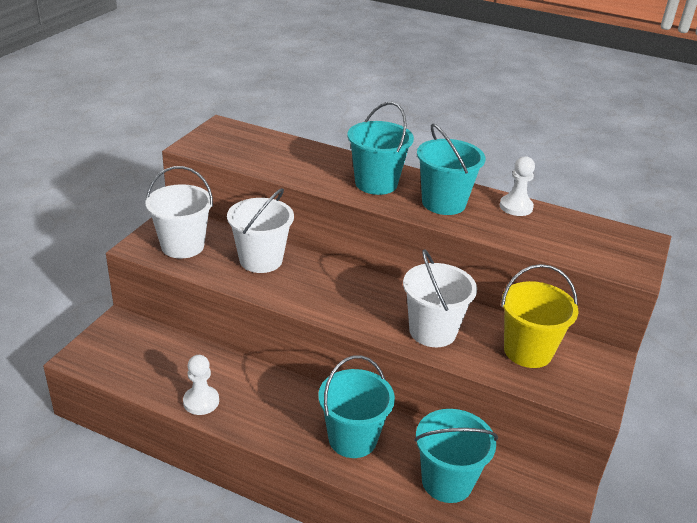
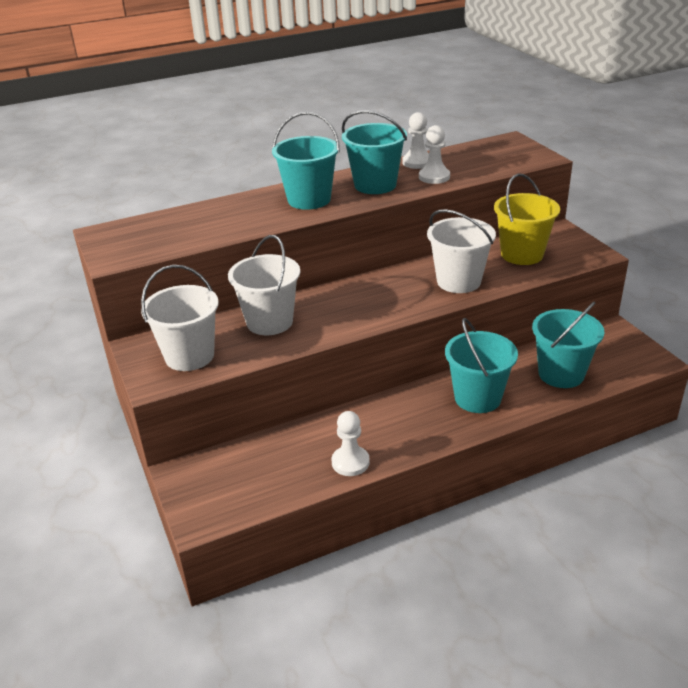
camera: 45 degrees left, 0 degrees up
(501, 226) = (434, 177): none -> white pawn

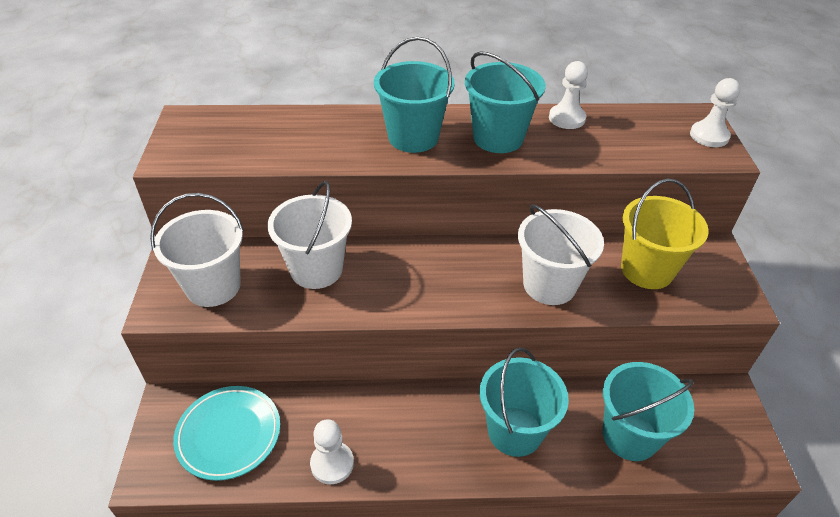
camera: 20 degrees right, 10 degrees up
(250, 474) = (229, 435): none -> turquoise plate
(434, 177) = (572, 146): white pawn -> white pawn (709, 136)

